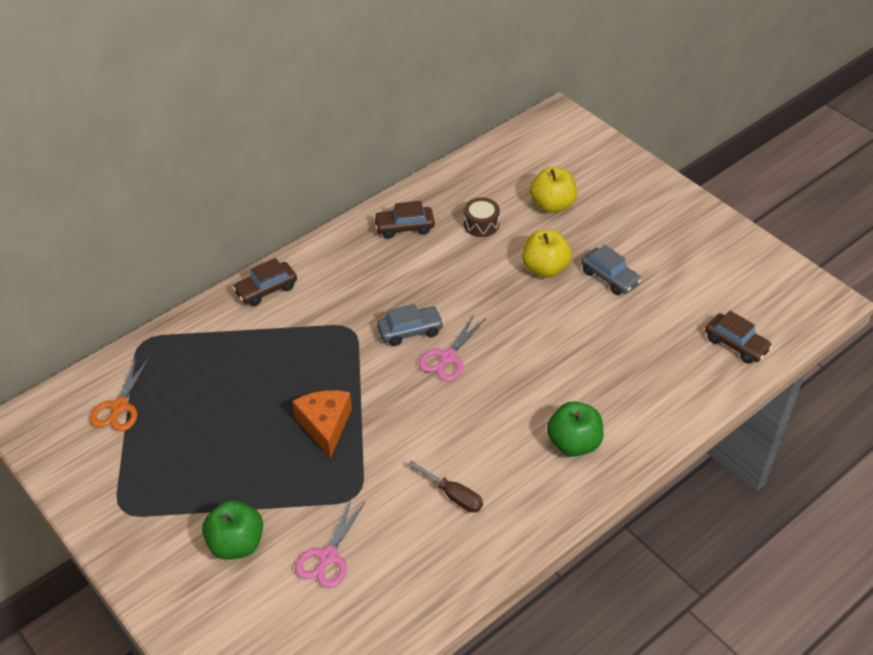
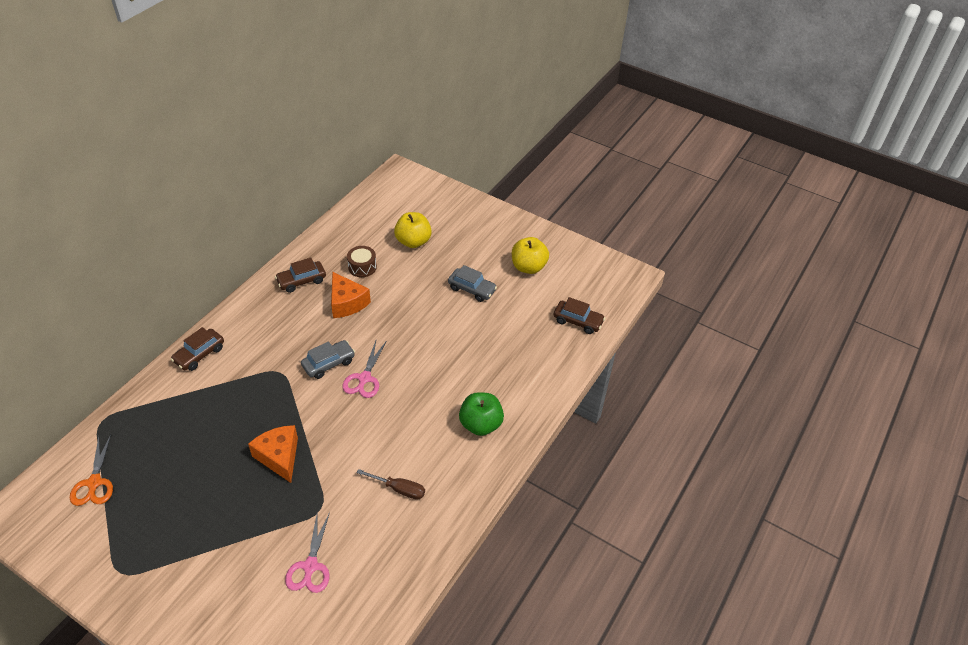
camera: 20 degrees left, 0 degrees up
(236, 544) = (229, 575): green apple -> none
(451, 264) = (347, 303): none -> orange cheese
(545, 268) = (421, 292): yellow apple -> yellow apple (528, 267)

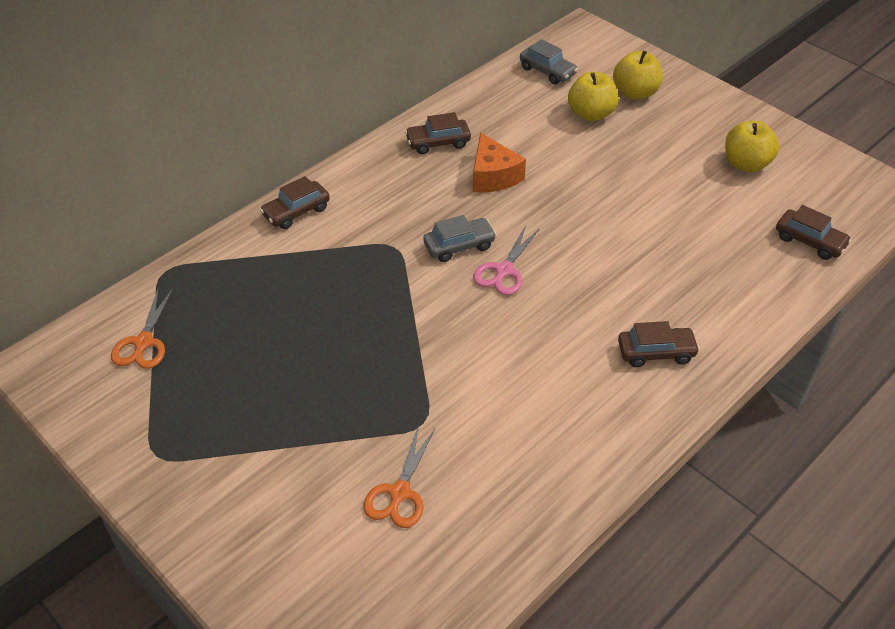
camera: 15 degrees right, 0 degrees up
(279, 457) = (378, 349): orange cheese -> none
(310, 566) = (399, 492): pink scissors -> orange scissors
(362, 267) = (519, 136): brown drum -> none
(399, 489) = (532, 416): brown screwdriver -> none
(443, 220) = (635, 93): none -> yellow apple
(472, 289) = (663, 181): grey car -> grey car (547, 71)
(480, 424) = (656, 352): green apple -> brown car

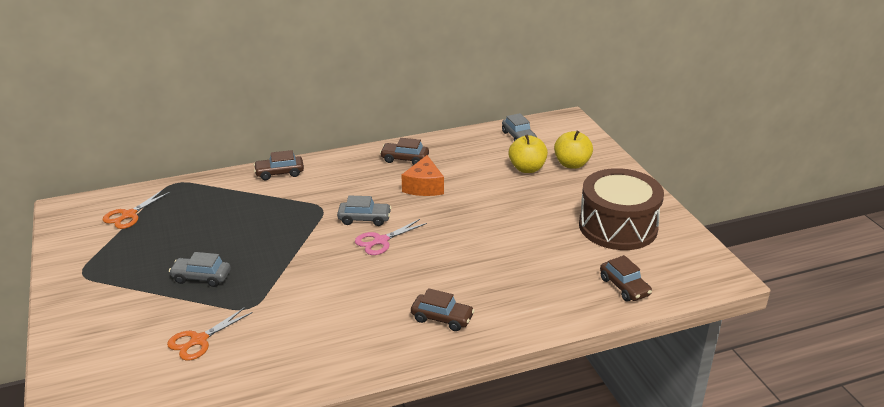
camera: 25 degrees right, 15 degrees down
(325, 402) = (201, 277): none -> grey car
(746, 164) = (618, 227): yellow apple -> brown drum

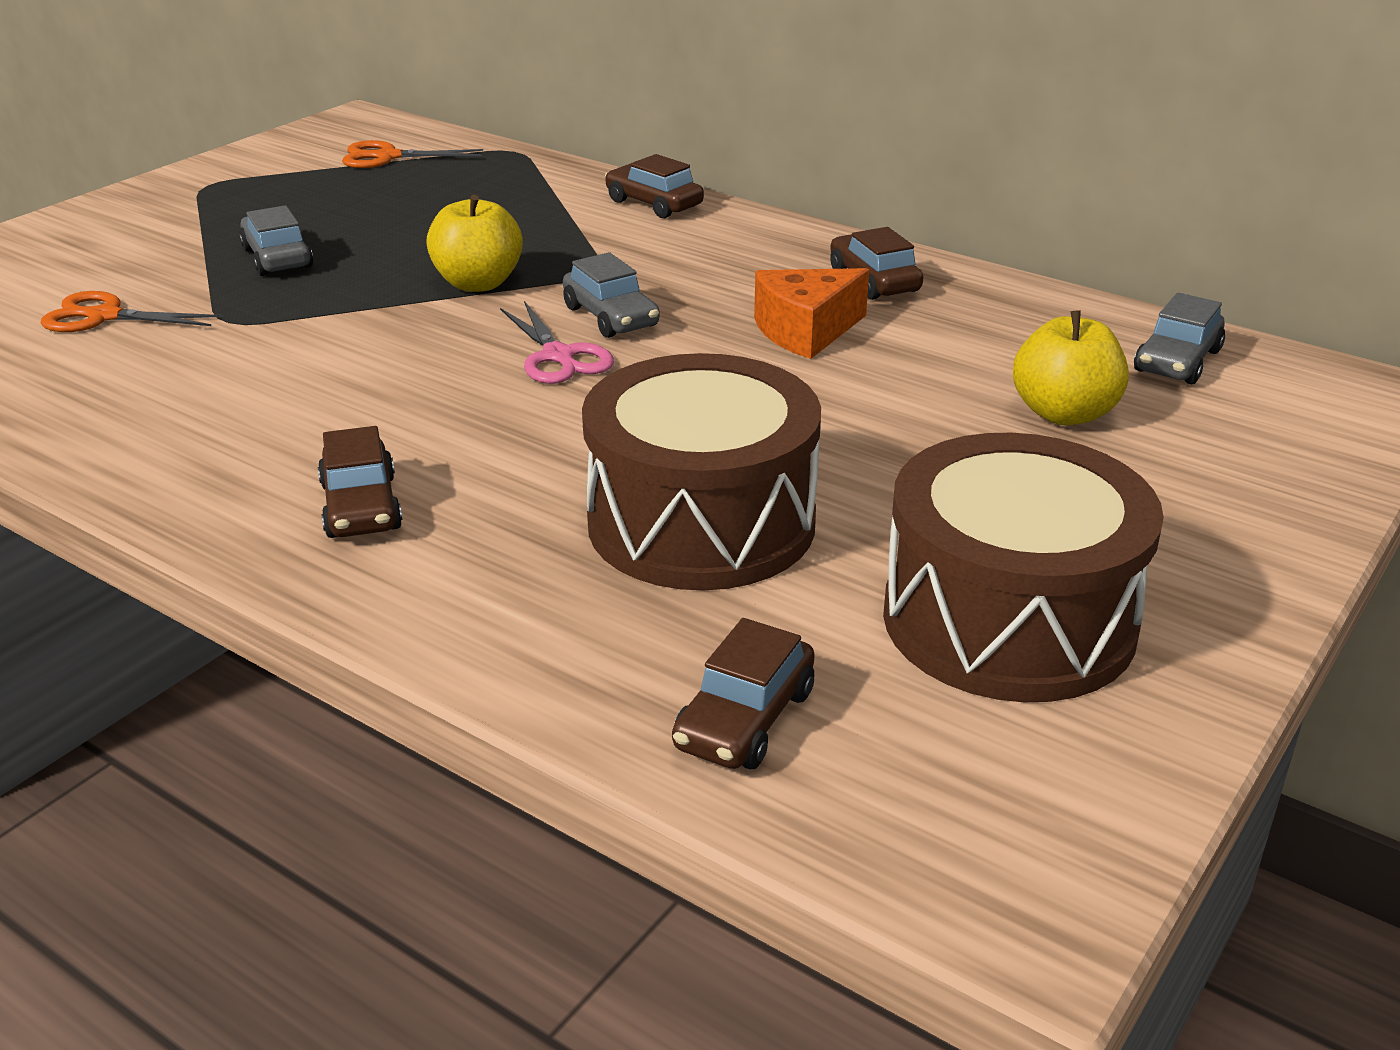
camera: 55 degrees right, 0 degrees up
(381, 241) = (558, 356): pink scissors -> pink scissors turned 135 degrees counterclockwise
(521, 255) = (701, 523): none -> brown drum
(572, 164) = (1185, 462): yellow apple -> yellow apple (478, 283)

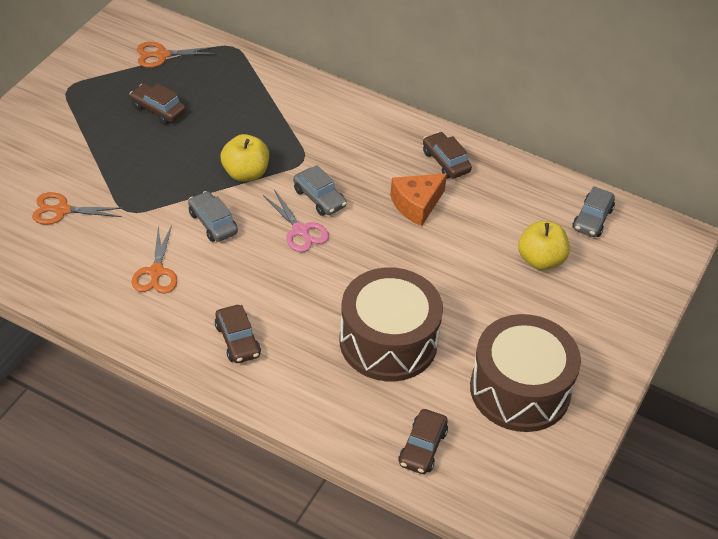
camera: 10 degrees left, 15 degrees up
(240, 400) = (156, 272): none -> orange scissors
(277, 258) = (133, 156): grey car -> grey car (213, 223)
(654, 204) = (322, 97): brown car -> brown car (158, 109)

